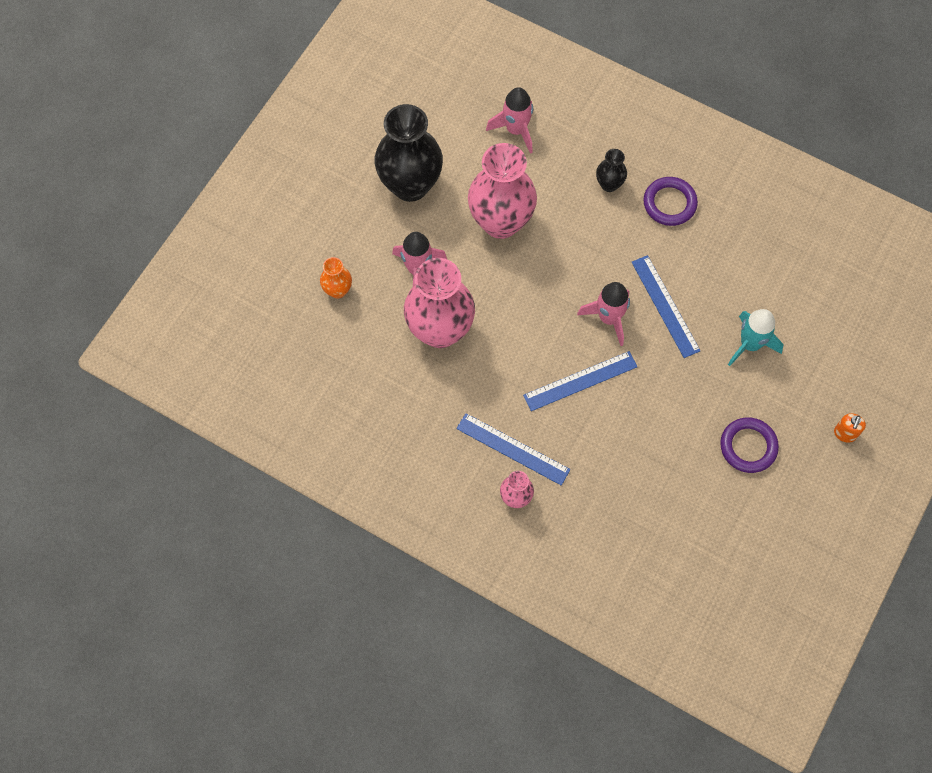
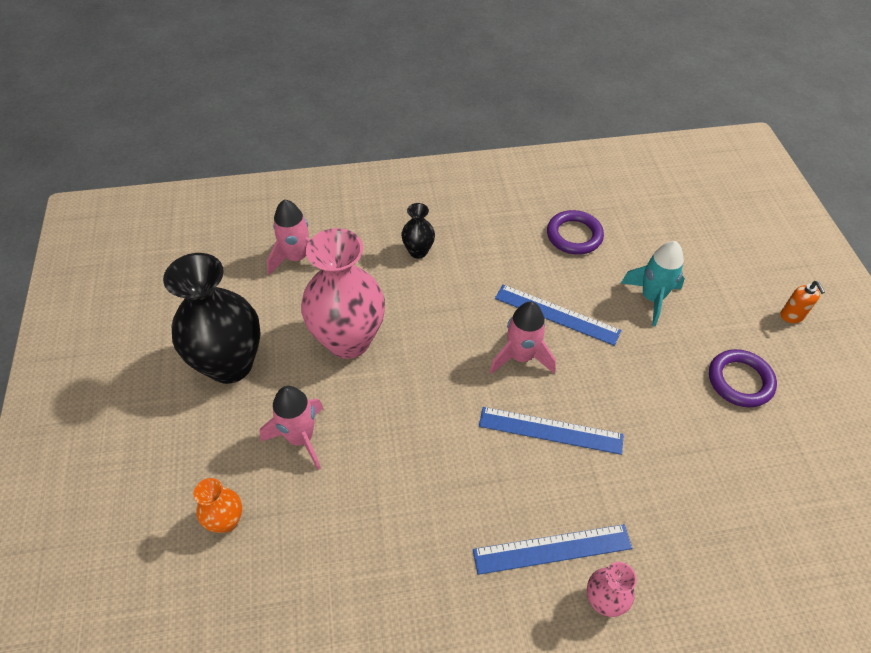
camera: 40 degrees left, 15 degrees down
(440, 330) = (373, 482): pink vase -> none
(580, 381) = (550, 430): blue ruler -> blue ruler turned 75 degrees clockwise
(669, 203) = (481, 235): purple ring -> purple ring (574, 235)

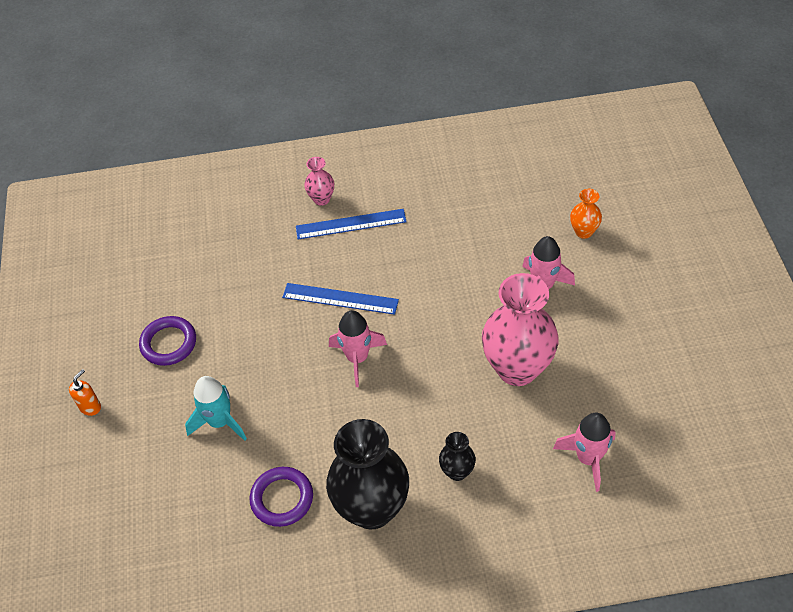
camera: 175 degrees left, 0 degrees up
(230, 364) = (620, 343): black vase -> black vase (372, 508)
(556, 314) = (318, 401): blue ruler -> none
(792, 316) = (90, 407): orange soap dispenser -> orange soap dispenser turned 45 degrees clockwise

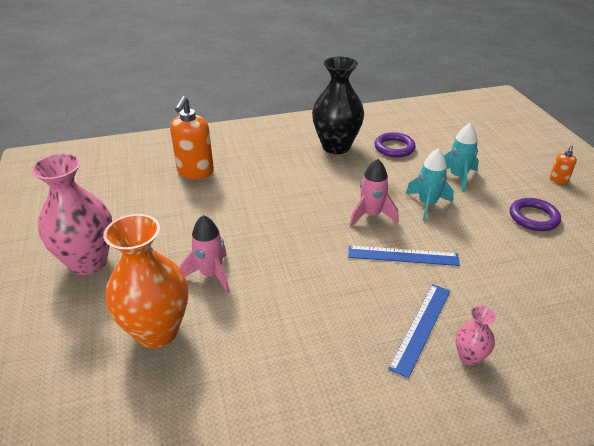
camera: 170 degrees right, 15 degrees down
(283, 372) = (427, 204): none -> turquoise rocket
(351, 224) = (421, 327): blue ruler -> blue ruler turned 45 degrees counterclockwise
(457, 471) = (284, 163): black vase -> none
(517, 368) = (240, 215): pink vase -> pink vase (88, 262)
(583, 232) = (157, 331): orange vase -> orange vase, size x2.16
(588, 458) = (195, 172): pink rocket -> orange soap dispenser

